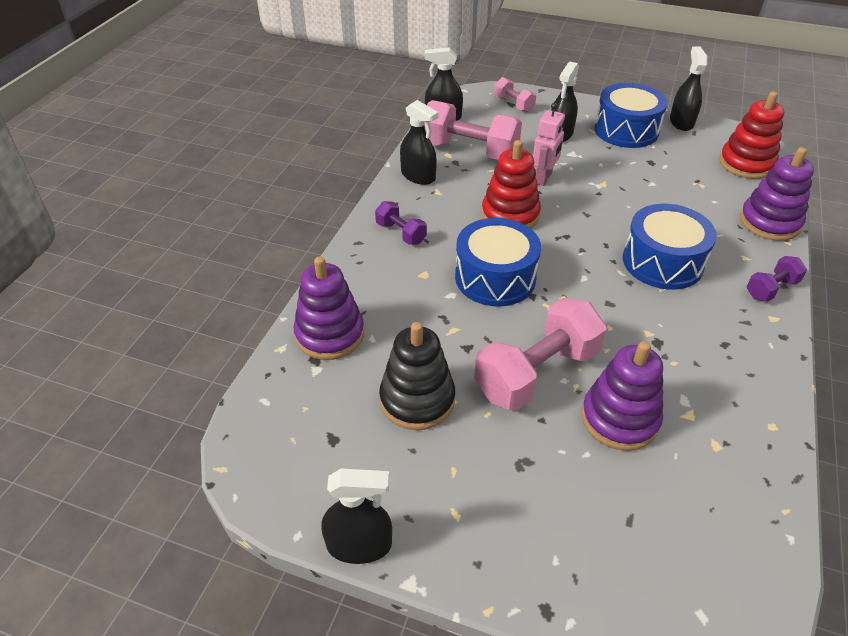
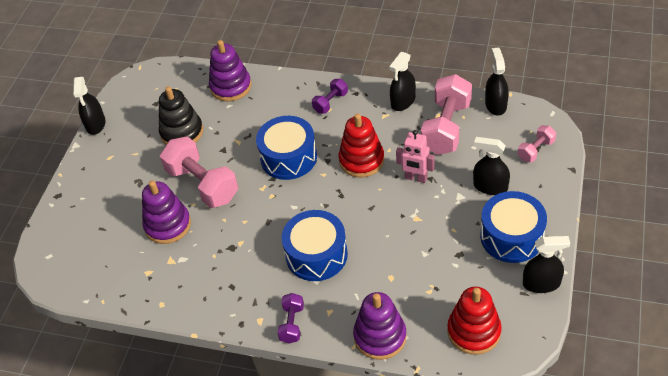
camera: 90 degrees right, 5 degrees up
(771, 289) = (292, 324): purple dumbbell -> purple dumbbell turned 45 degrees clockwise

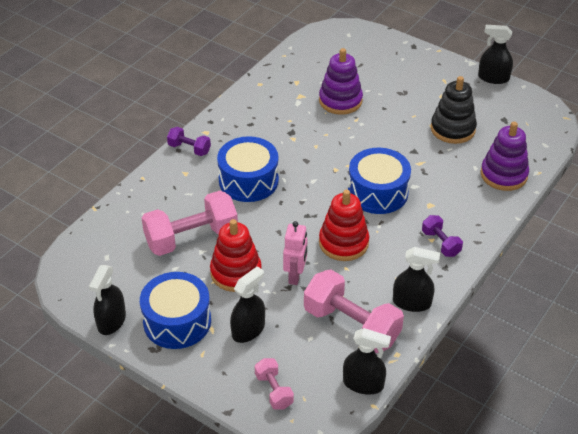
camera: 105 degrees right, 5 degrees down
(202, 184) = (376, 129): pink dumbbell -> pink dumbbell (191, 238)
(380, 336) = (139, 195): purple stacking toy -> none
(403, 101) = (412, 302): black spray bottle -> black spray bottle turned 135 degrees clockwise
(416, 178) = (295, 276): pink robot -> pink robot turned 150 degrees clockwise
(474, 331) = (100, 255): red stacking toy -> red stacking toy (236, 272)

